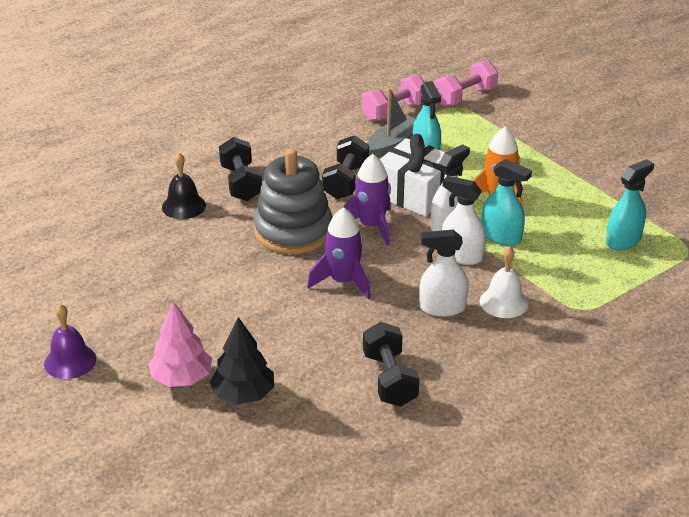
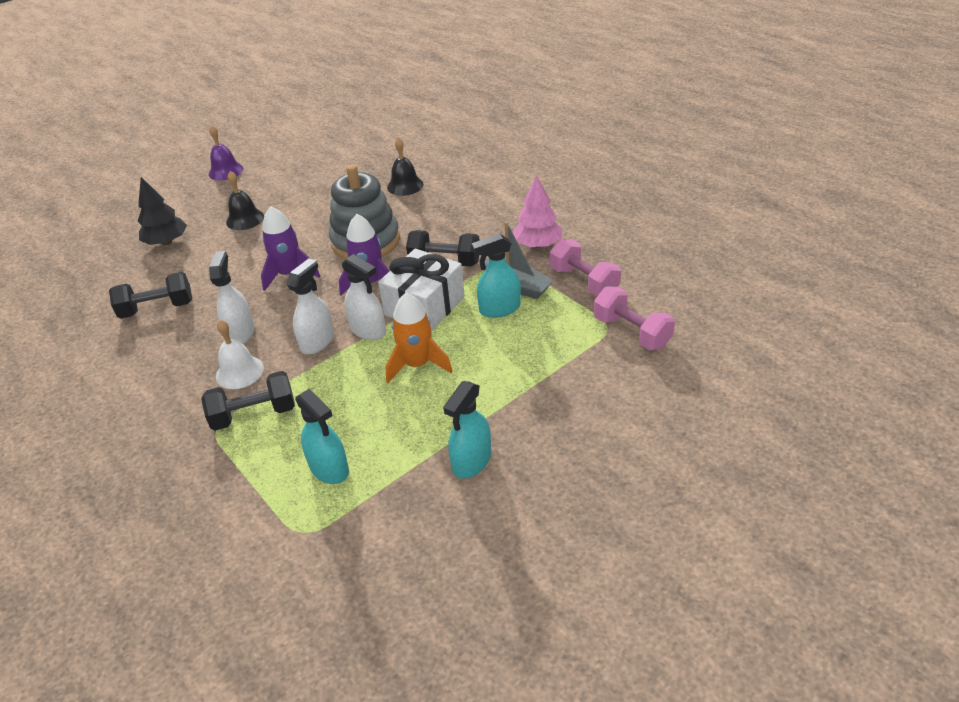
camera: 90 degrees right, 5 degrees up
(181, 378) = (193, 214): pink tree -> pink tree (537, 244)
(211, 328) = (245, 219): none -> black bell
(241, 183) = (439, 207): black dumbbell -> black dumbbell (254, 414)
(501, 236) = (346, 368): turquoise spray bottle -> turquoise spray bottle (471, 461)

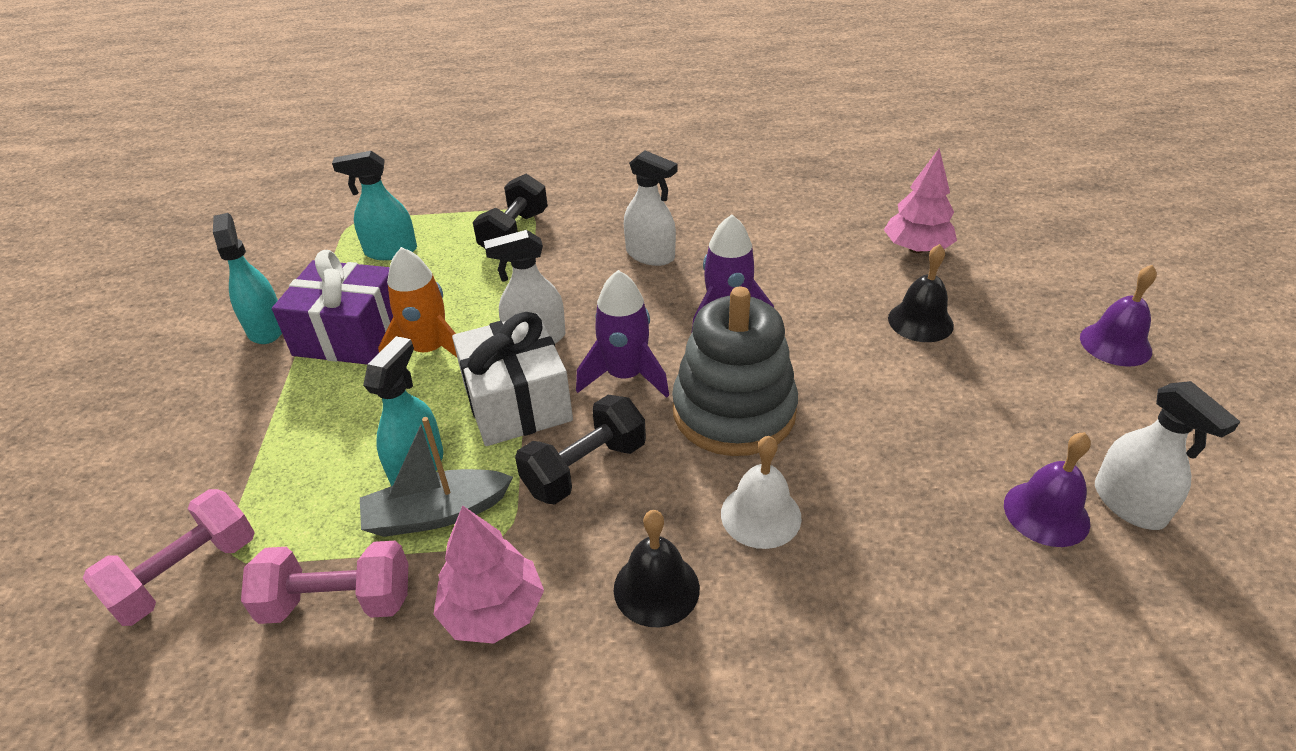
camera: 125 degrees right, 0 degrees up
(157, 308) = (764, 217): black dumbbell -> none
(167, 242) = (916, 249): black tree -> pink tree
(239, 372) = (586, 239): white bell -> white bell (760, 515)
(317, 341) = (566, 298): white spray bottle -> white spray bottle (1129, 504)
(356, 161) = (1046, 513): none -> purple bell
(405, 185) = (877, 537): black bell -> black bell (656, 588)
(437, 411) = (351, 335): none -> purple gift
(631, 332) = (186, 574): pink dumbbell -> pink dumbbell turned 45 degrees counterclockwise

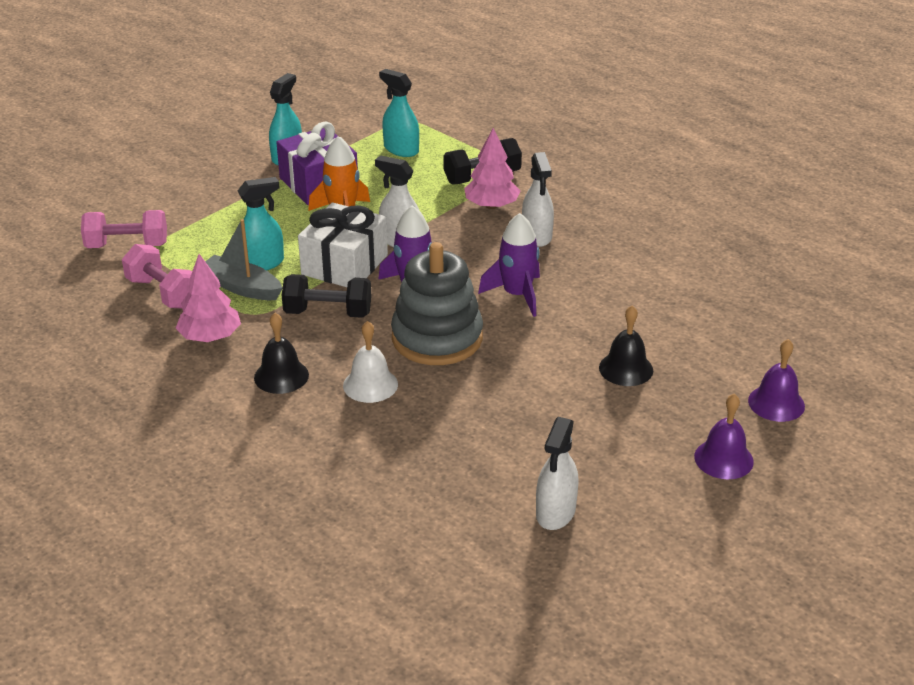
camera: 45 degrees right, 5 degrees down
(916, 249) = (712, 333): pink tree -> pink tree (491, 206)
(1046, 513) = (504, 483): purple bell -> purple bell (776, 403)

